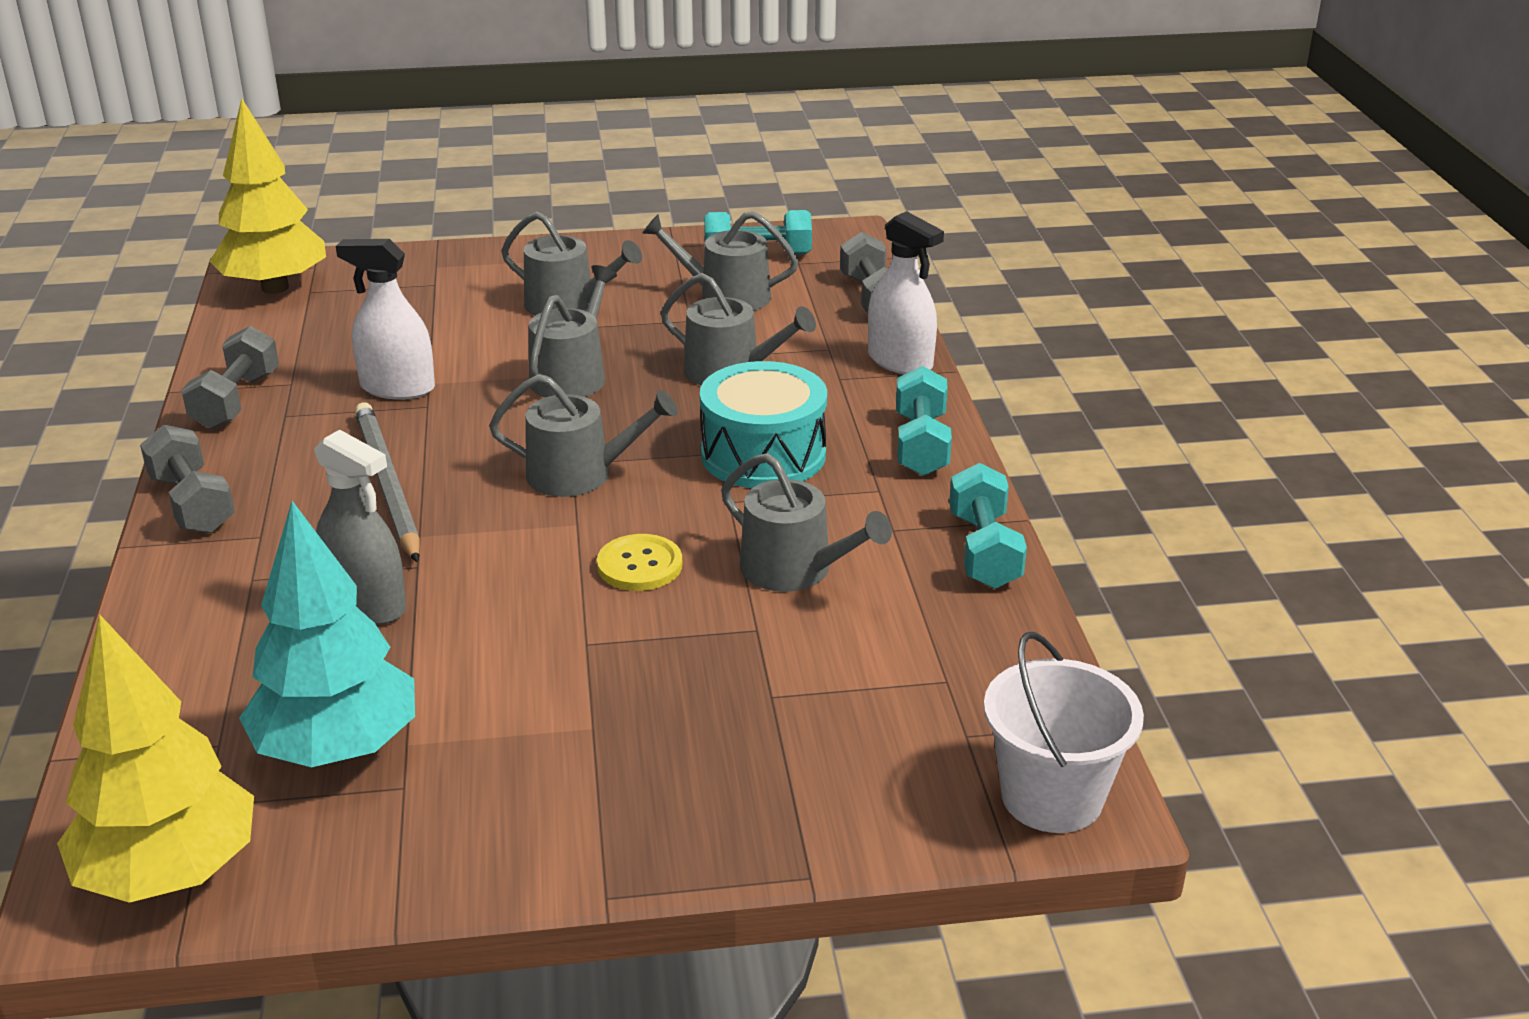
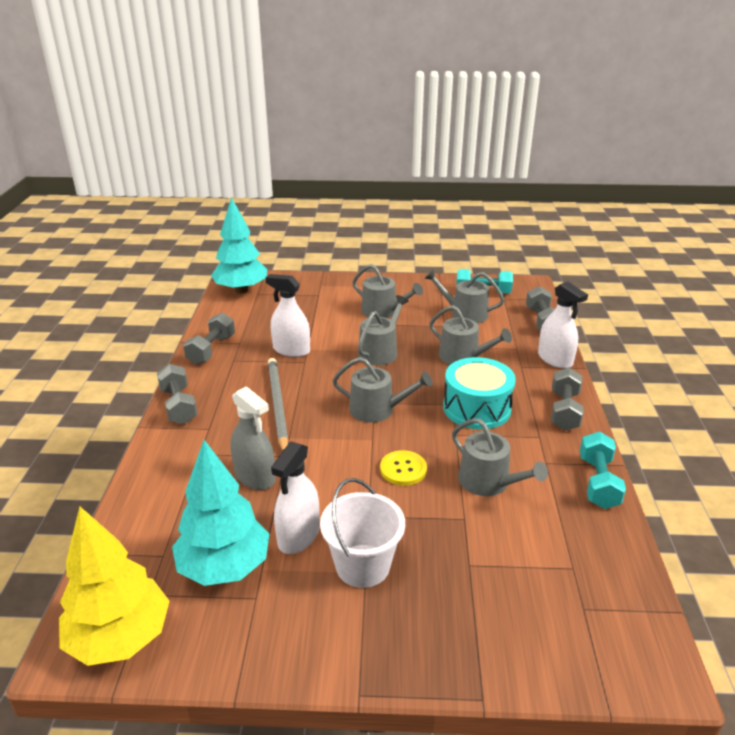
camera: 10 degrees right, 0 degrees up
(275, 288) = (241, 290): yellow tree -> turquoise tree
(464, 687) = (298, 536): none -> white spray bottle
(921, 444) = (564, 411): turquoise dumbbell -> grey dumbbell
(1051, 797) = (636, 662): white bucket -> white bucket (362, 566)

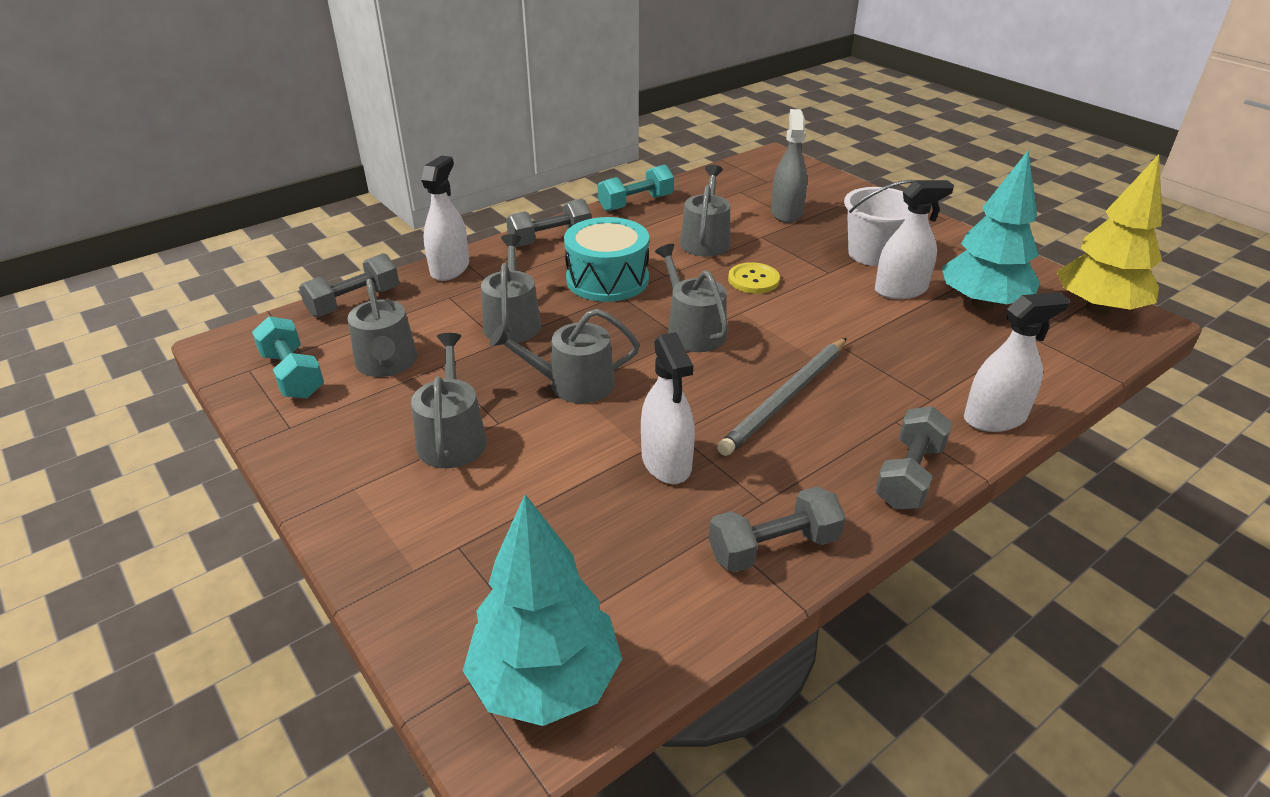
camera: 130 degrees left, 5 degrees up
(153, 464) = (994, 418): none -> white spray bottle
(255, 476) = (892, 346): grey spray bottle -> grey spray bottle (786, 213)

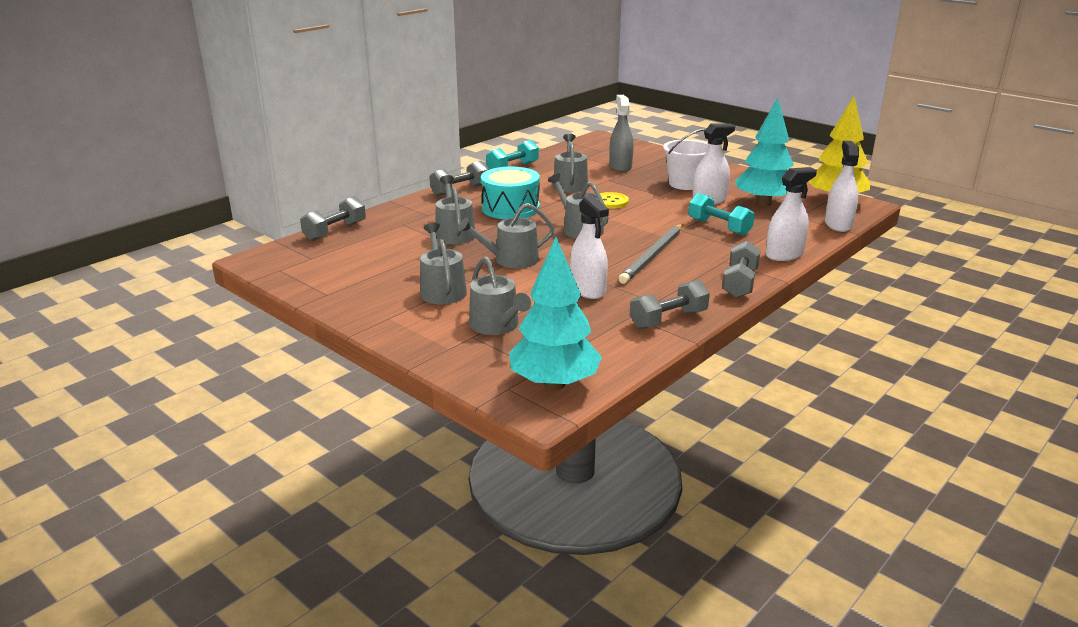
camera: 10 degrees left, 10 degrees down
(293, 375) = (313, 270): turquoise dumbbell -> turquoise dumbbell (719, 227)
(387, 363) = (377, 260): grey watering can -> grey watering can (497, 326)
(450, 268) = (395, 210): white spray bottle -> white spray bottle (838, 224)

